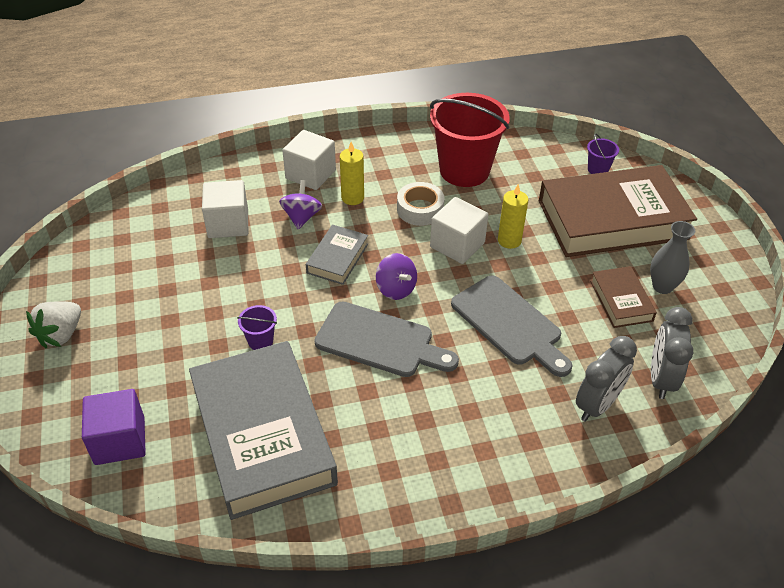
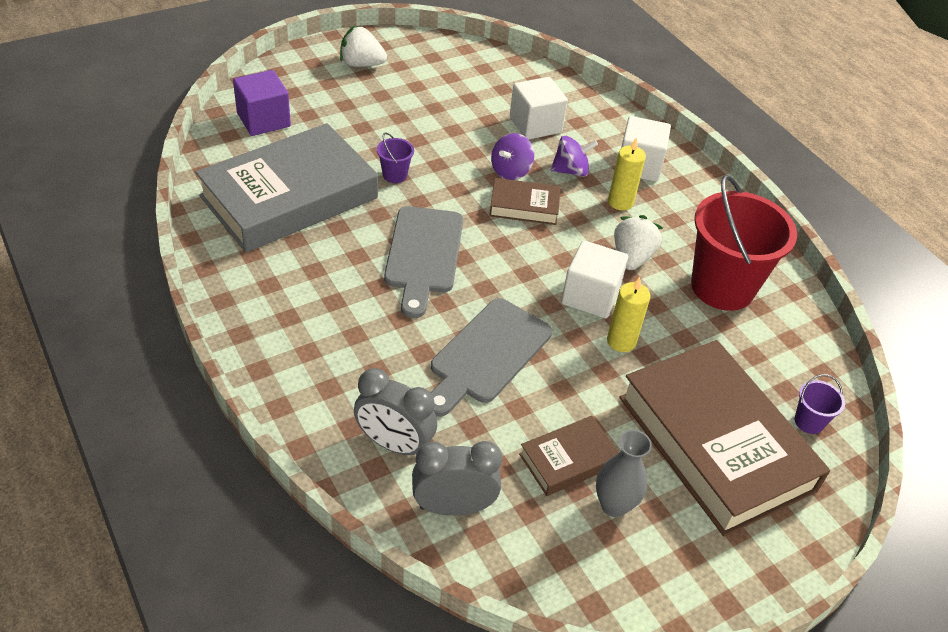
camera: 70 degrees right, 0 degrees up
(337, 258) = (524, 206): grey book -> brown book
(396, 289) = (500, 256): purple spinning top -> purple spinning top (510, 171)
(420, 209) = (632, 257): white tape -> white strawberry

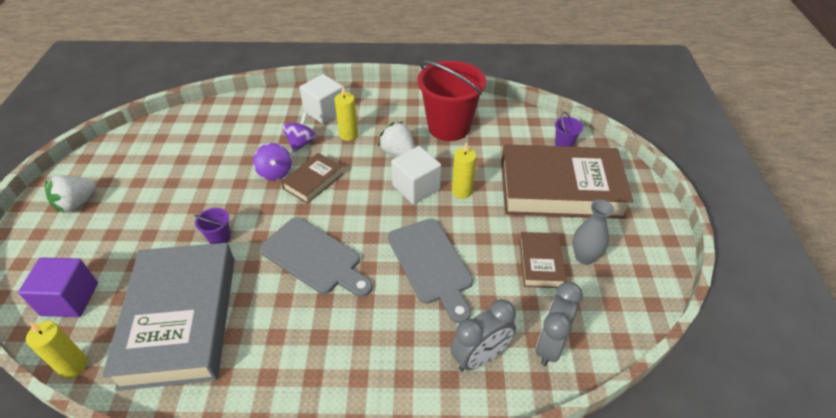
camera: 55 degrees left, 0 degrees up
(206, 159) = (73, 366): none -> yellow candle
(535, 125) = (243, 139): white cube -> none

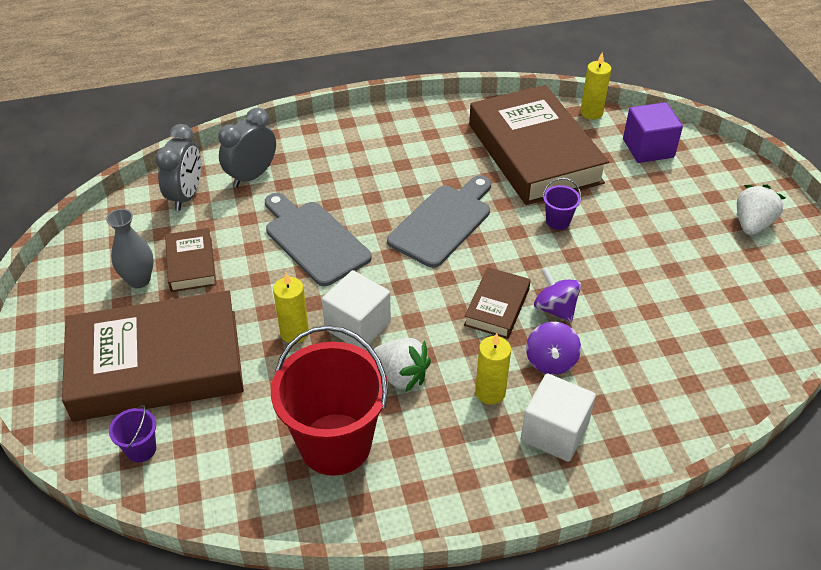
camera: 165 degrees right, 0 degrees up
(180, 319) = (534, 153): grey book -> brown book
(314, 258) = (443, 222): grey cutting board -> grey cutting board turned 105 degrees clockwise

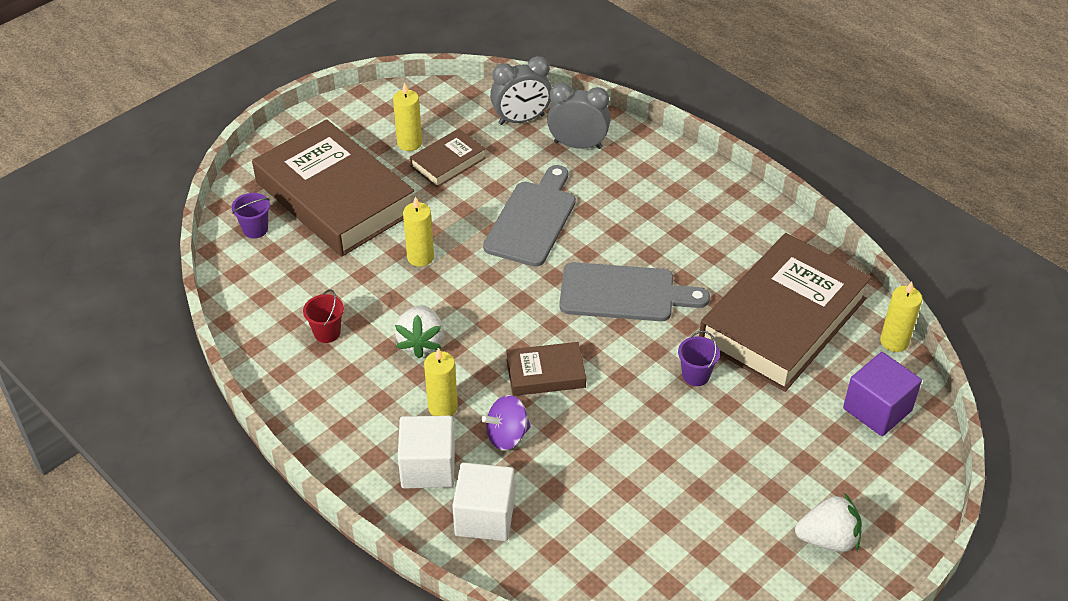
camera: 60 degrees right, 0 degrees up
(139, 280) = (409, 143): grey vase -> yellow candle
(335, 444) = (327, 333): red bucket -> red bucket, size x0.41
(357, 326) = (455, 292): white cube -> white cube (485, 517)
(555, 309) = (574, 416): purple spinning top -> none

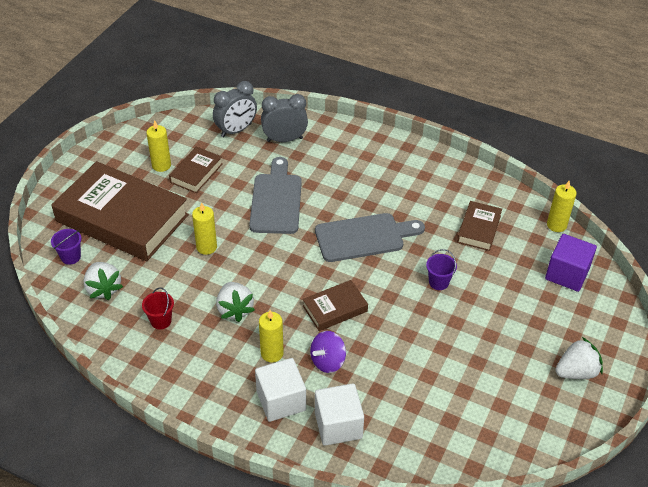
camera: 20 degrees left, 0 degrees up
(277, 277) = (103, 289): none -> white strawberry
(783, 320) = (479, 229): brown book -> brown book, size x0.46

